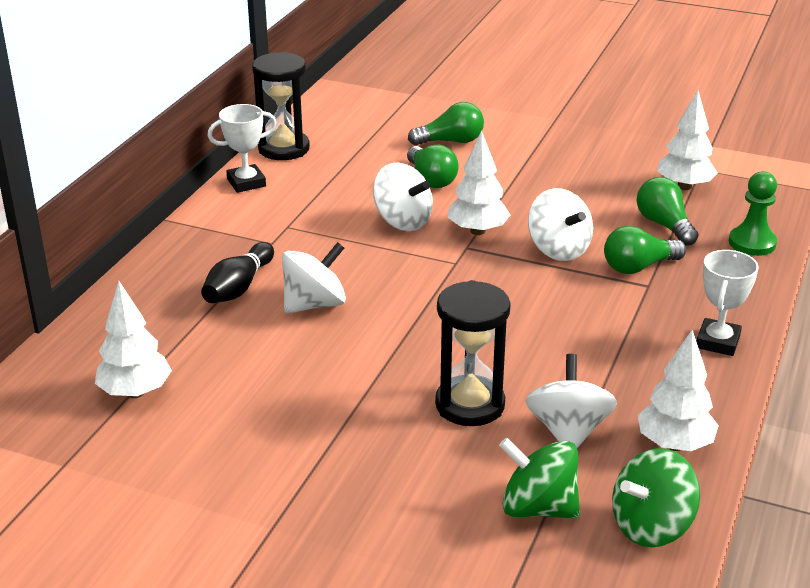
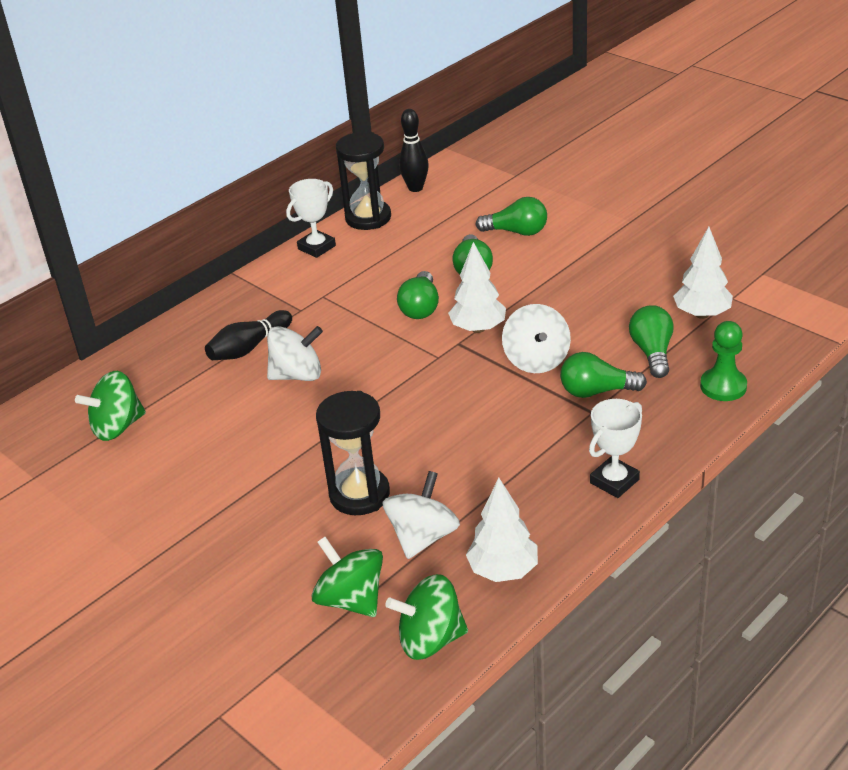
camera: 25 degrees right, 5 degrees up
(135, 392) = (117, 427): white tree -> green spinning top
(246, 183) = (316, 247): white trophy -> white trophy turned 45 degrees counterclockwise
(315, 116) = (415, 188): none -> black bowling pin
(402, 221) = (420, 307): white spinning top -> green light bulb

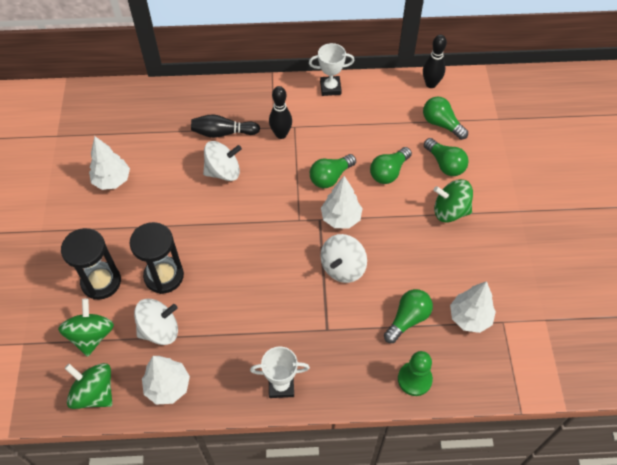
camera: 40 degrees right, 20 degrees up
(117, 427) = (117, 135): green spinning top -> green spinning top (450, 211)
(172, 465) = (112, 180): none -> white tree
(297, 375) = (223, 172): white spinning top -> white spinning top turned 45 degrees counterclockwise
(317, 310) = (281, 134): none -> black bowling pin
(368, 218) = (380, 87): black hourglass -> black hourglass (101, 282)
(596, 391) = (346, 318): green light bulb -> green light bulb (441, 124)

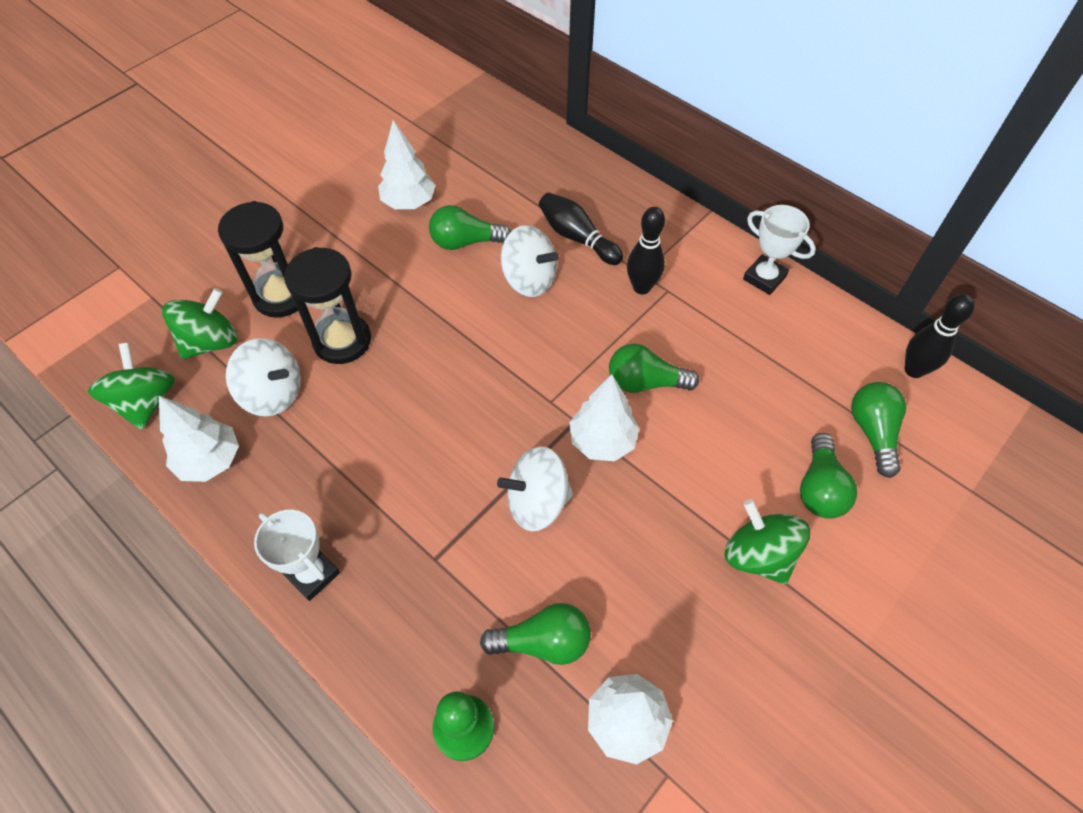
camera: 45 degrees right, 0 degrees up
(389, 172) = (728, 435): green light bulb -> green light bulb (465, 242)

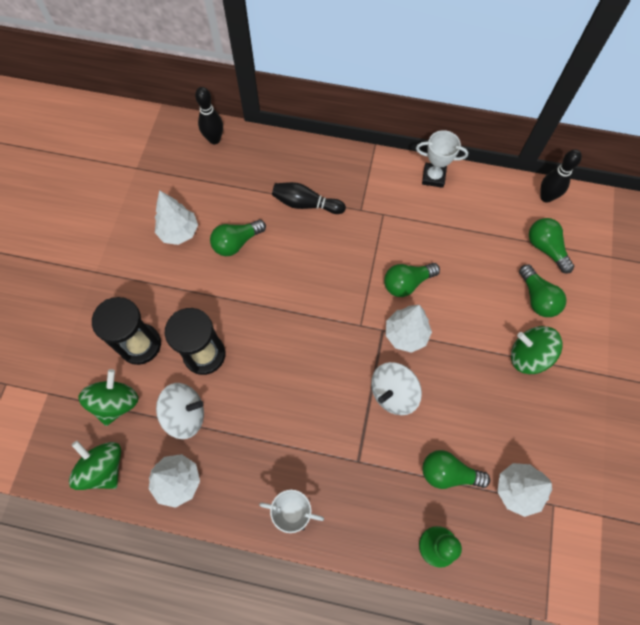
camera: 30 degrees left, 10 degrees up
(529, 279) = (295, 249): white spinning top -> none
(543, 642) = (448, 473): green light bulb -> green light bulb turned 135 degrees counterclockwise
(641, 287) = (366, 220): black bowling pin -> black bowling pin (214, 139)

